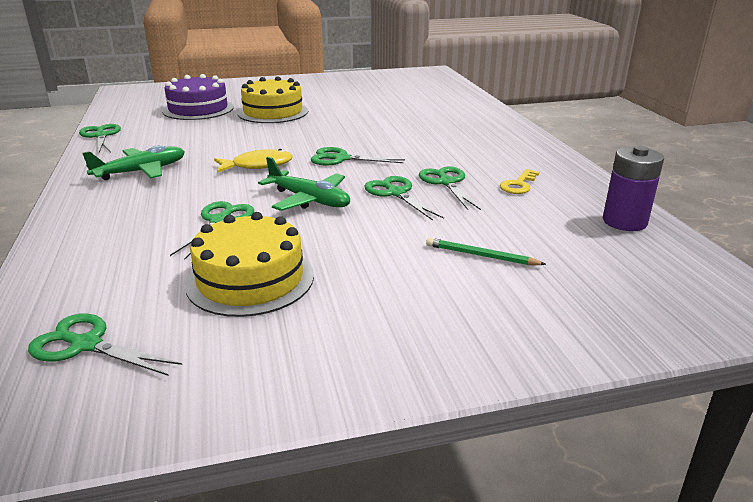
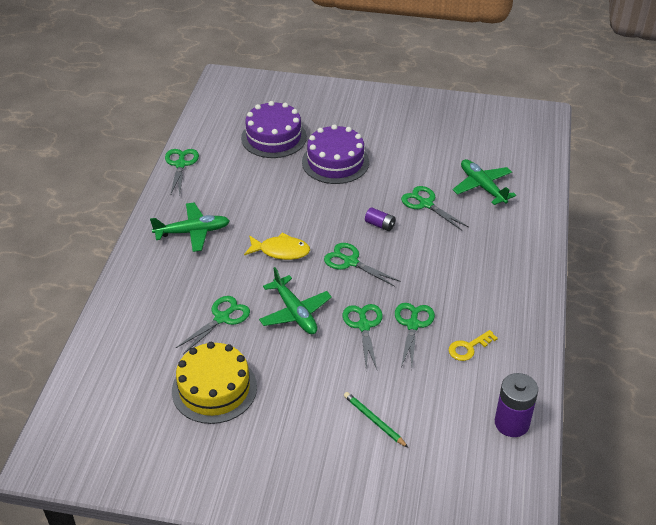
camera: 25 degrees right, 15 degrees up
(86, 344) = (106, 412): green scissors -> green scissors (425, 204)
(273, 112) = (335, 162): yellow cake -> purple cake
(350, 135) = (380, 225): none -> purple battery
(422, 104) = (482, 187): none -> green plane

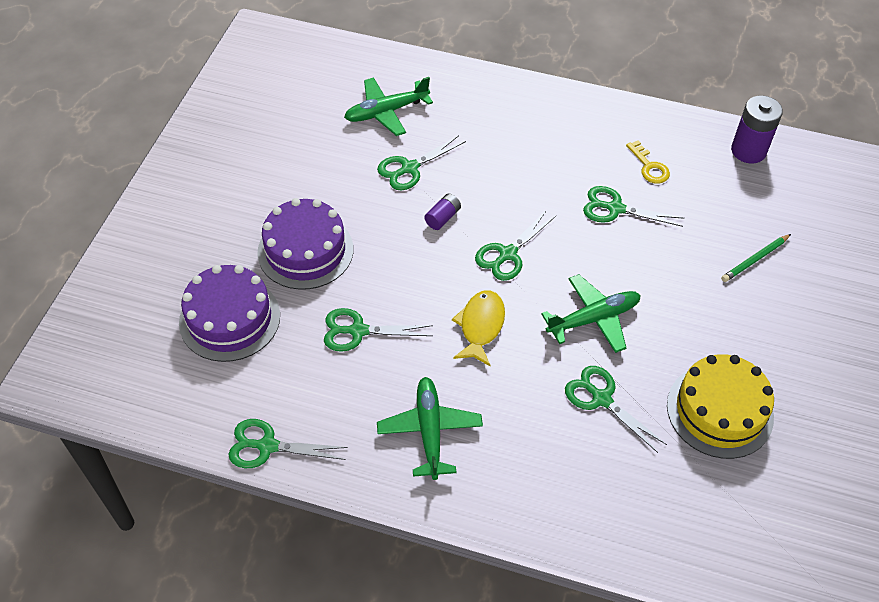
camera: 85 degrees left, 10 degrees up
(364, 325) = (616, 253): green scissors -> green scissors (357, 331)

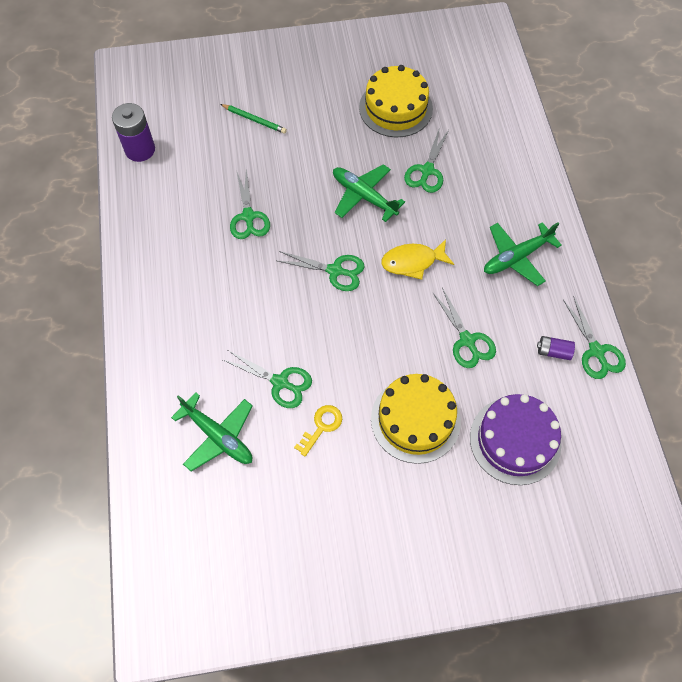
camera: 115 degrees left, 10 degrees up
(305, 250) = (415, 420): purple cake -> yellow cake
(442, 218) = (322, 332): purple battery -> purple battery (553, 352)
(649, 167) = (190, 208): yellow key -> yellow key (321, 426)

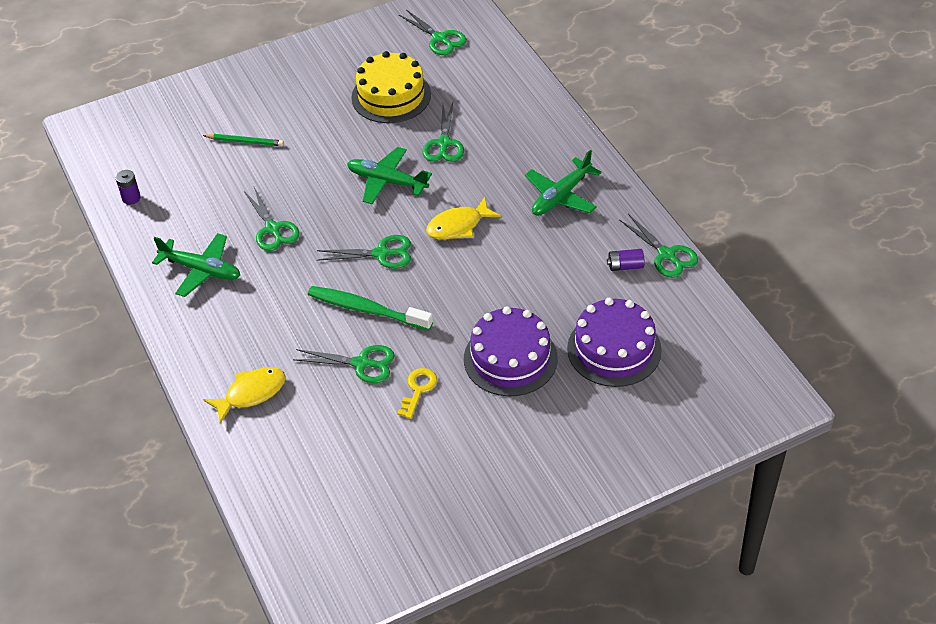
camera: 15 degrees left, 15 degrees down
(140, 150) = (131, 198): purple battery -> purple battery, size x0.55
(174, 383) = (251, 393): none -> yellow fish
(218, 436) = (315, 426): green plane -> green plane (201, 270)
(303, 326) = (366, 309): none -> green toothbrush
(415, 420) = (510, 358): yellow cake -> purple cake
(467, 341) = (537, 279): green scissors -> green scissors (440, 39)

